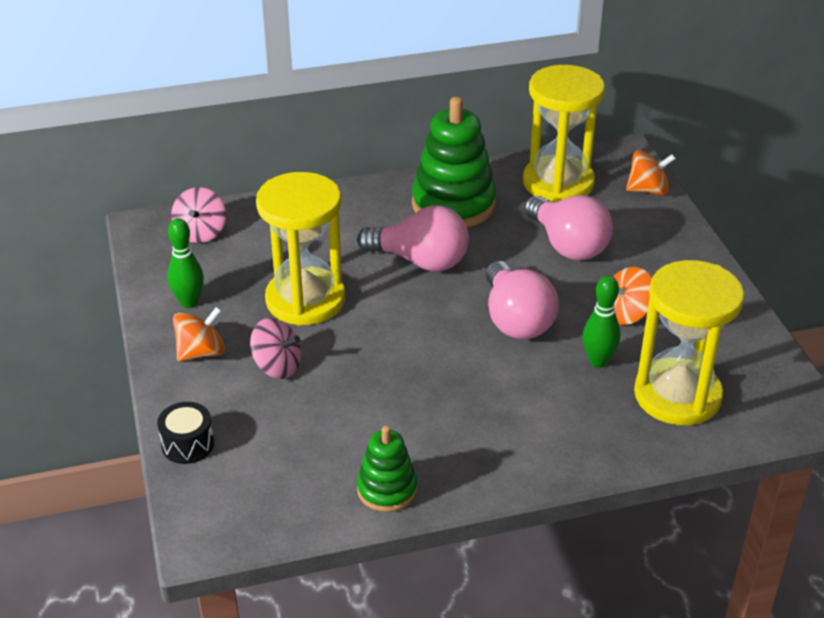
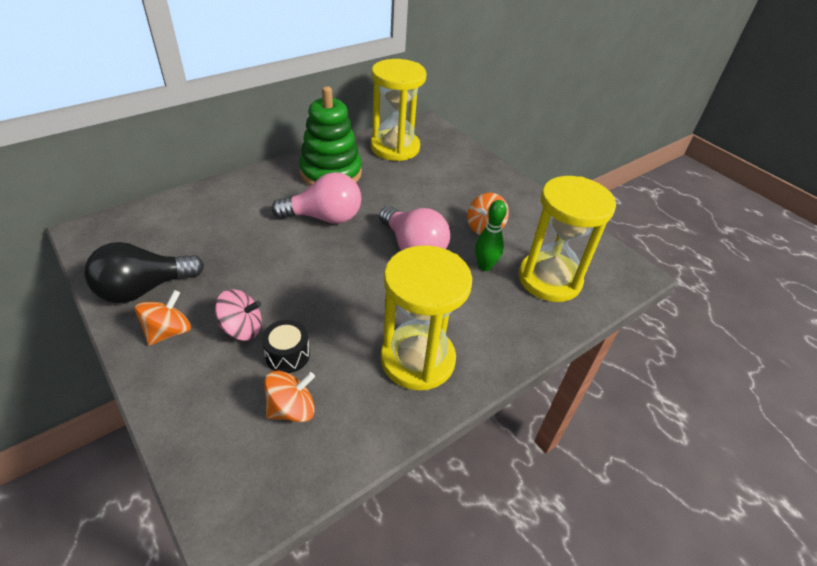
camera: 25 degrees left, 5 degrees up
(188, 444) = (182, 426): black drum -> black drum (287, 355)
(189, 302) = (144, 289): green bowling pin -> black light bulb
(201, 232) = (138, 228): pink spinning top -> none
(305, 300) = (246, 266): yellow hourglass -> yellow hourglass (417, 359)
(387, 489) = (380, 418): green stacking toy -> none
(567, 245) = (422, 187): pink light bulb -> none
(647, 190) = (453, 143): orange spinning top -> orange spinning top (292, 409)

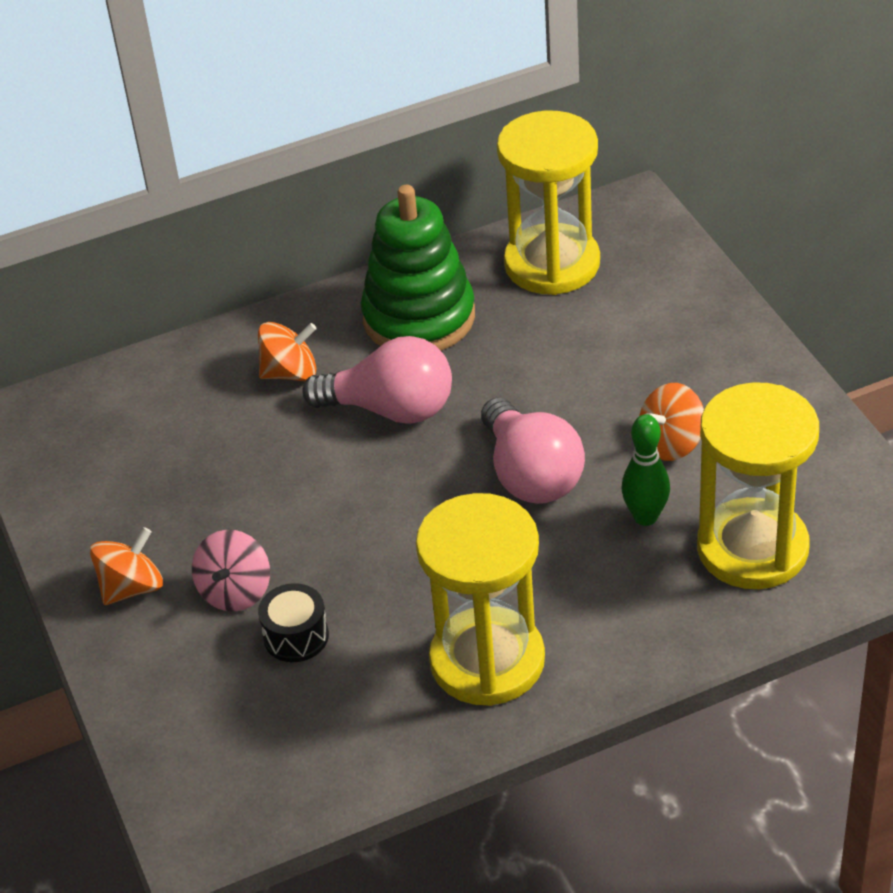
camera: 20 degrees right, 0 degrees up
(144, 289) = (99, 518): black light bulb -> none
(242, 328) = (235, 591): pink spinning top -> pink spinning top turned 90 degrees clockwise
(292, 409) = (291, 711): orange spinning top -> orange spinning top (290, 373)

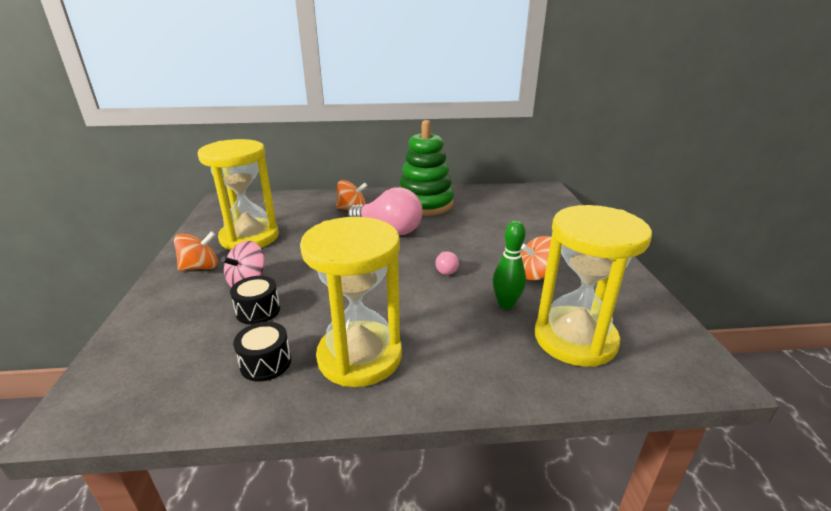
camera: 15 degrees right, 15 degrees down
(371, 707) = (266, 363): none -> black drum
(531, 475) = (445, 270): pink light bulb -> pink light bulb, size x0.43
(552, 264) = (499, 199): yellow hourglass -> yellow hourglass (249, 237)

